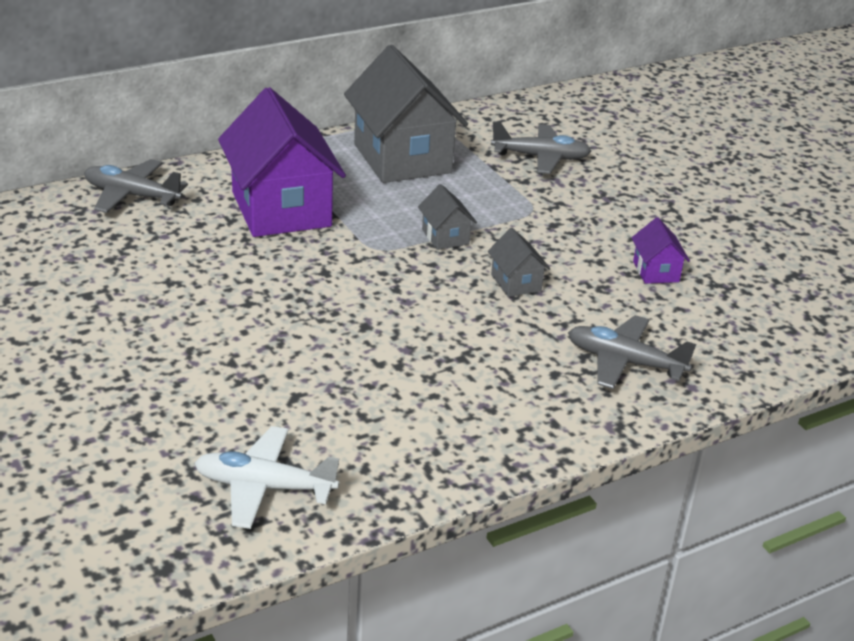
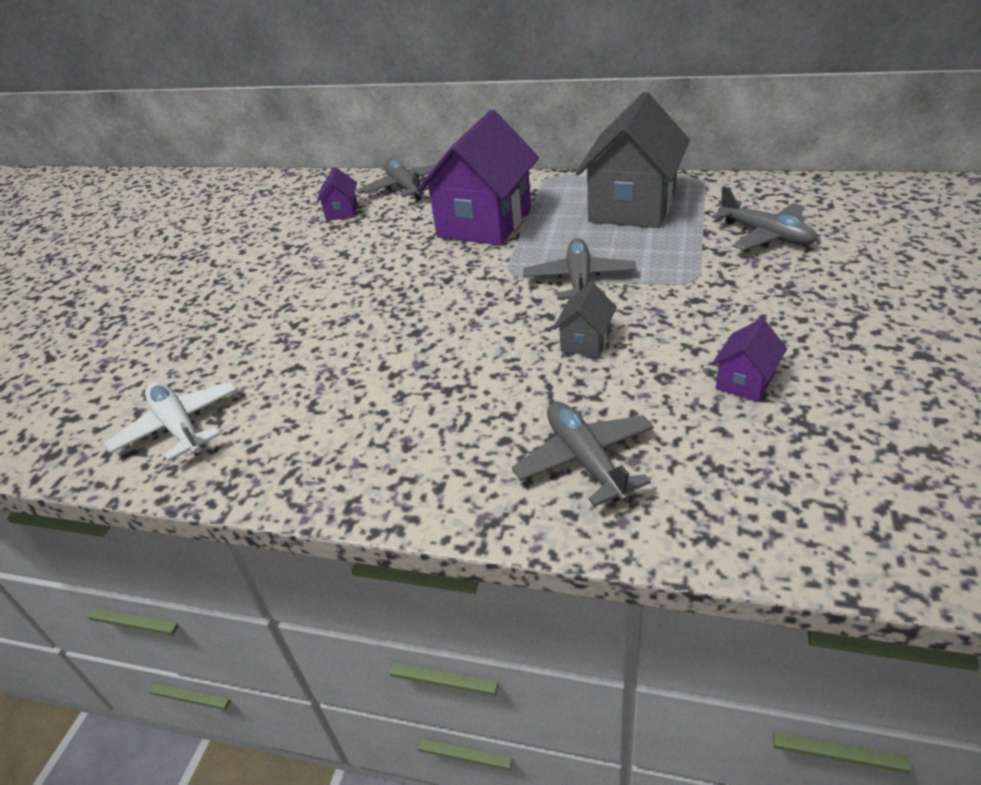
camera: 50 degrees right, 5 degrees up
(94, 241) = (342, 211): none -> purple house
(445, 237) = (579, 280): grey house -> grey plane

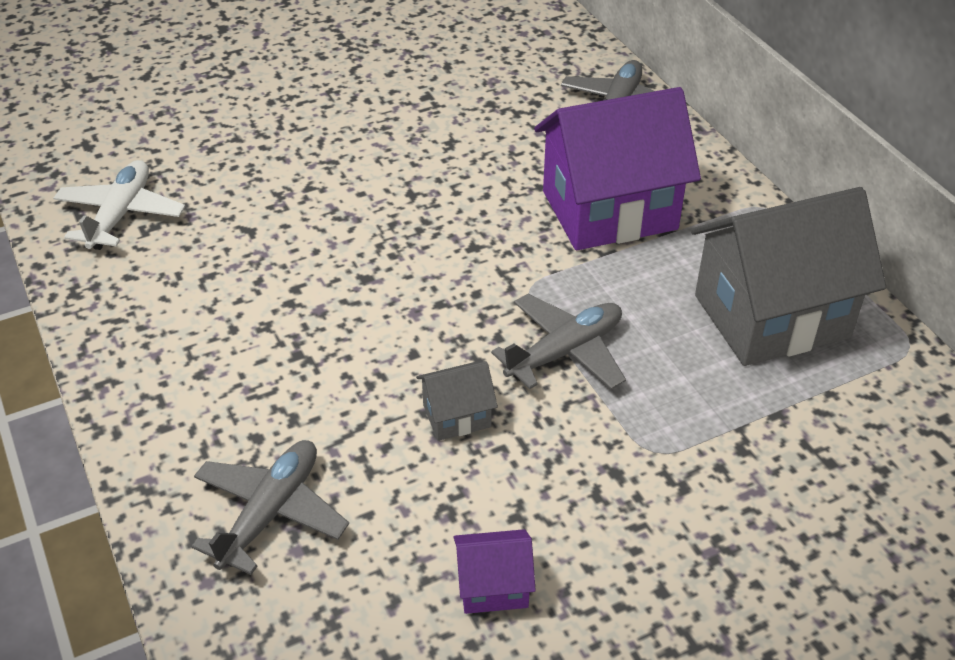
camera: 45 degrees right, 5 degrees up
(342, 211) = (523, 91): purple house -> none
(765, 235) = (826, 477): grey plane -> none

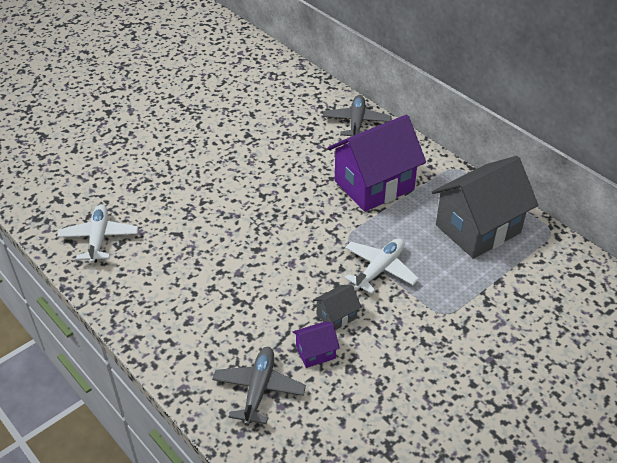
camera: 15 degrees left, 0 degrees up
(493, 586) = (389, 401): purple house -> purple house (315, 352)
(564, 352) = (379, 269): grey plane -> white plane

